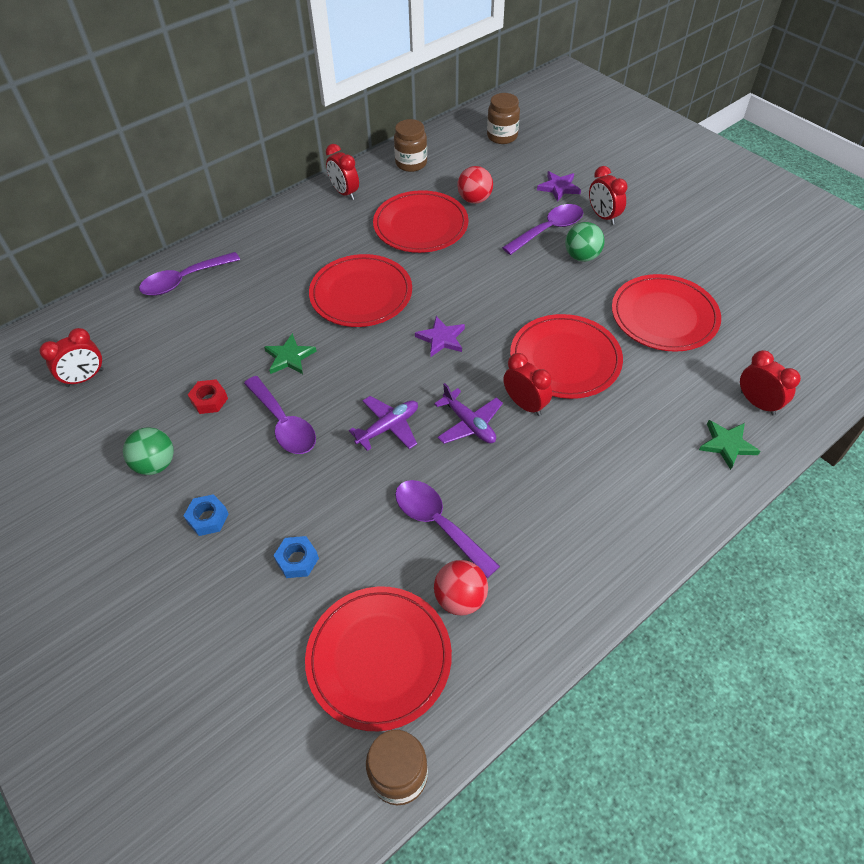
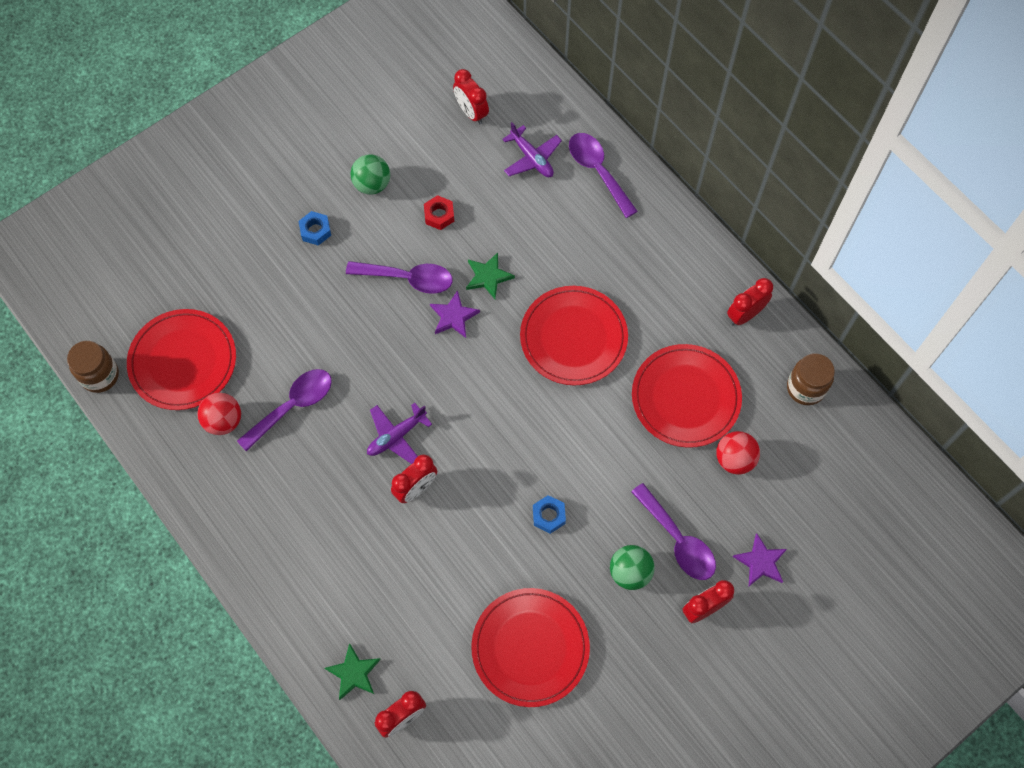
camera: 90 degrees right, 15 degrees up
(284, 424) = (408, 278): purple spoon -> purple spoon turned 135 degrees counterclockwise
(297, 560) = (270, 299): blue nut -> blue nut (548, 516)
(388, 427) = (397, 365): purple plane -> purple plane (532, 158)
(441, 338) = (506, 415): purple star -> purple star (453, 316)
(502, 136) = (870, 501): brown jar -> none
(565, 359) = (472, 533): red plate -> none

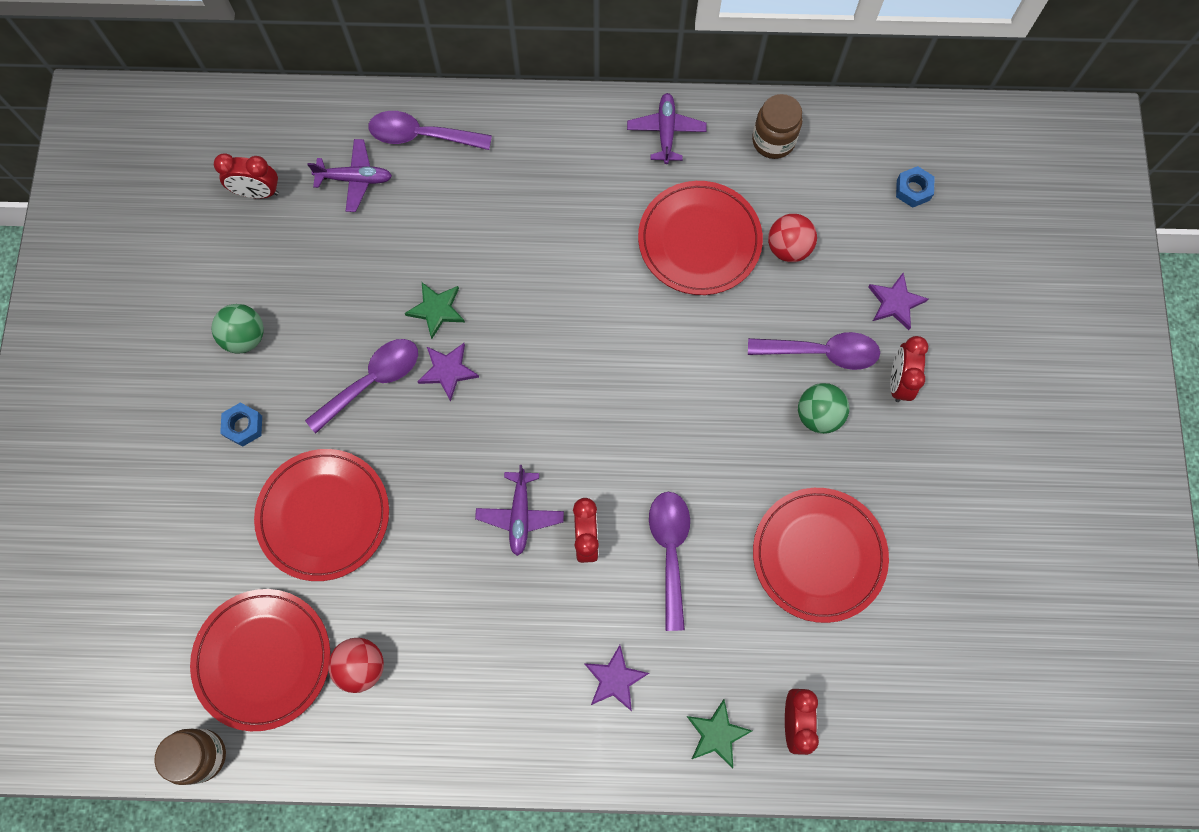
camera: 50 degrees left, 5 degrees up
(293, 406) = (405, 588): purple spoon -> purple spoon (670, 551)
(338, 580) = (615, 679): none -> purple star
(439, 215) = (335, 303): red nut -> none
(548, 516) = (710, 441): blue nut -> blue nut (913, 190)
(573, 337) = (562, 285): red plate -> red plate (324, 515)
(745, 314) = (666, 132): red clock -> purple plane

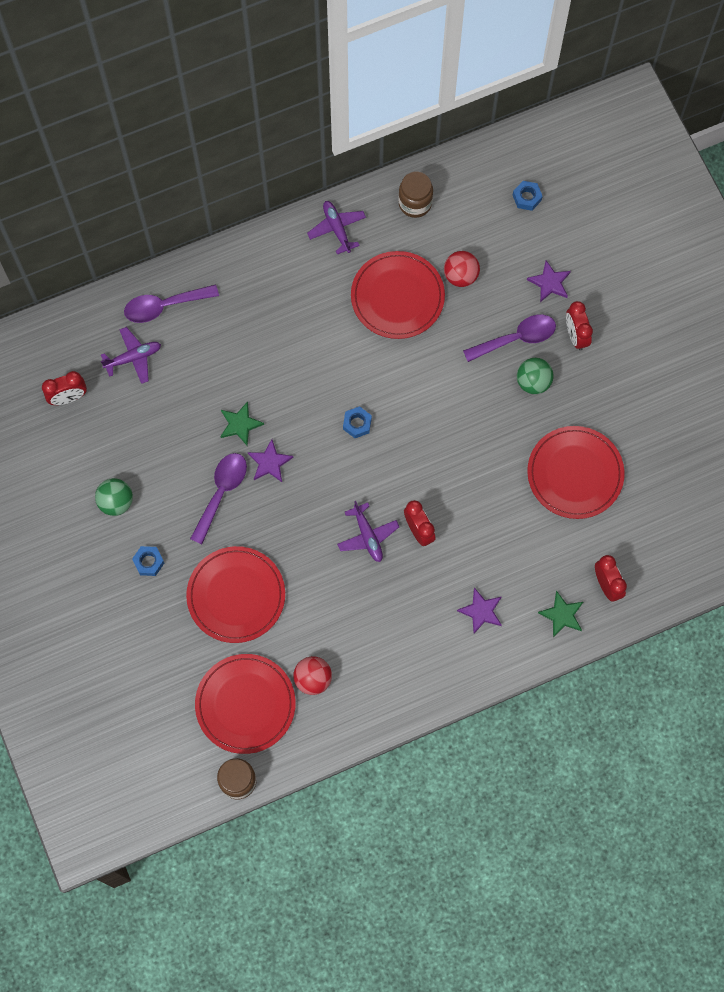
camera: 25 degrees left, 0 degrees up
(576, 371) = (357, 424): none -> blue nut
(670, 551) = (477, 514): purple spoon -> none

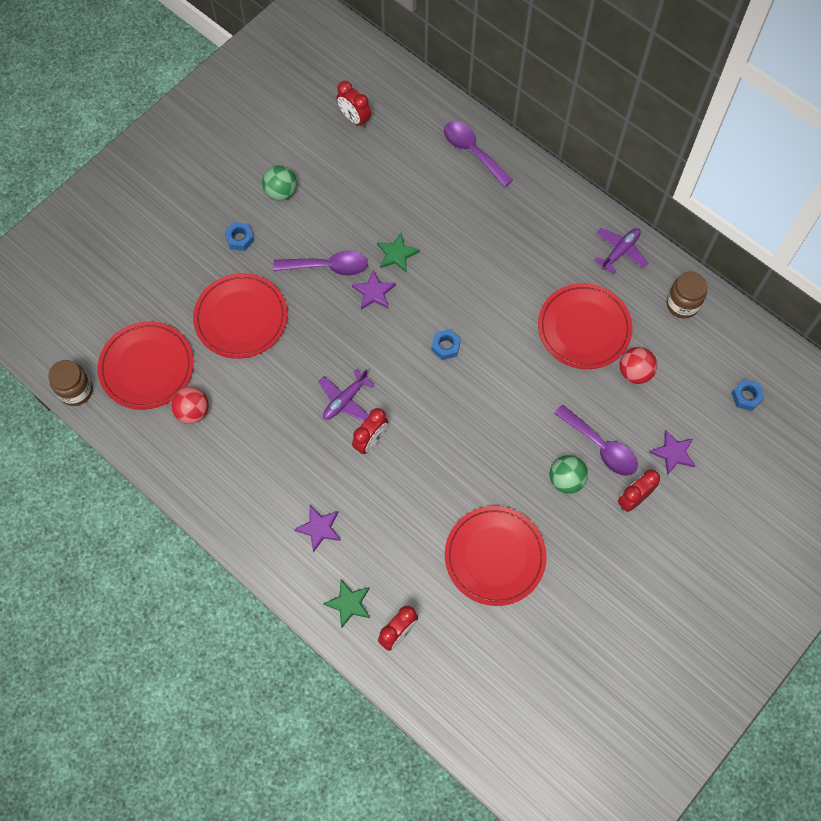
camera: 65 degrees right, 5 degrees down
(133, 358) = (414, 149): purple plane -> none

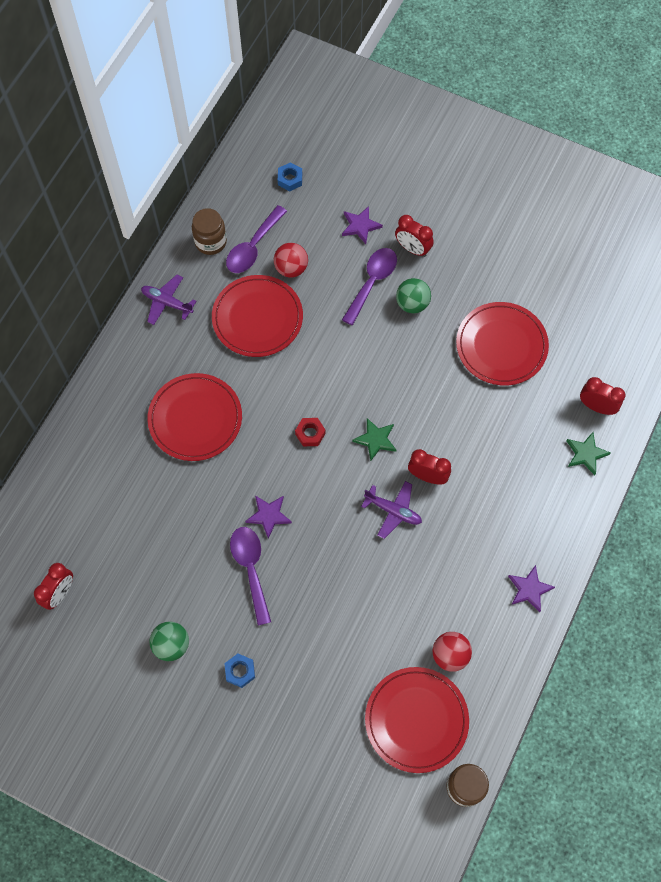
camera: 105 degrees left, 0 degrees up
(241, 318) = (333, 640): red plate -> red plate (195, 419)
(319, 528) = (527, 498): purple star -> purple star (529, 589)
(396, 254) = (219, 505): green star -> green star (375, 440)
(445, 346) = (310, 434): blue nut -> red nut
(472, 152) = (79, 461): purple spoon -> purple spoon (253, 247)

